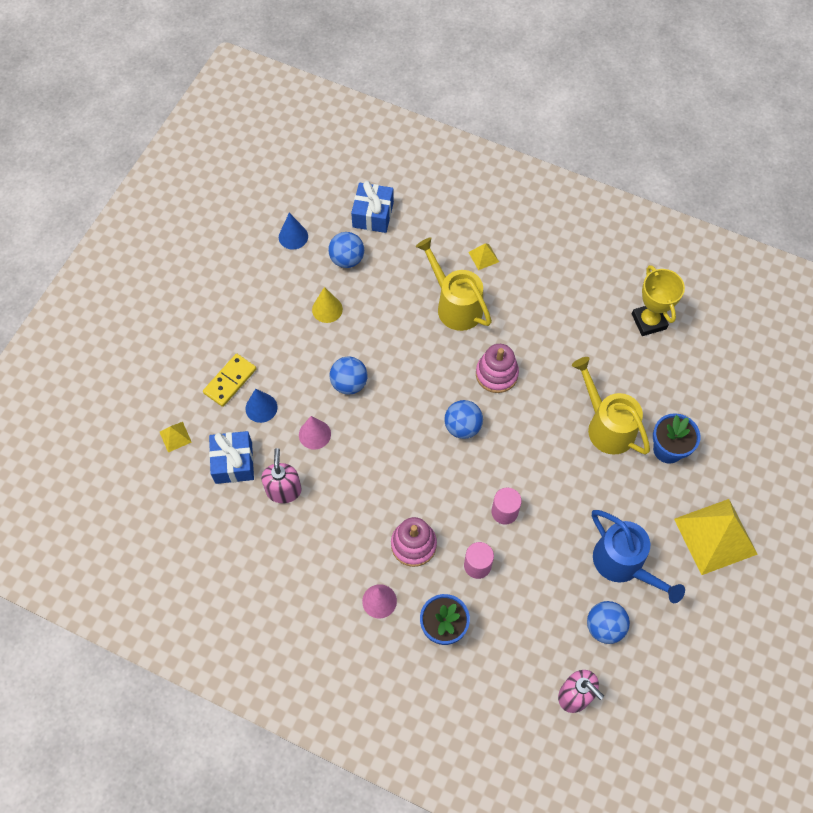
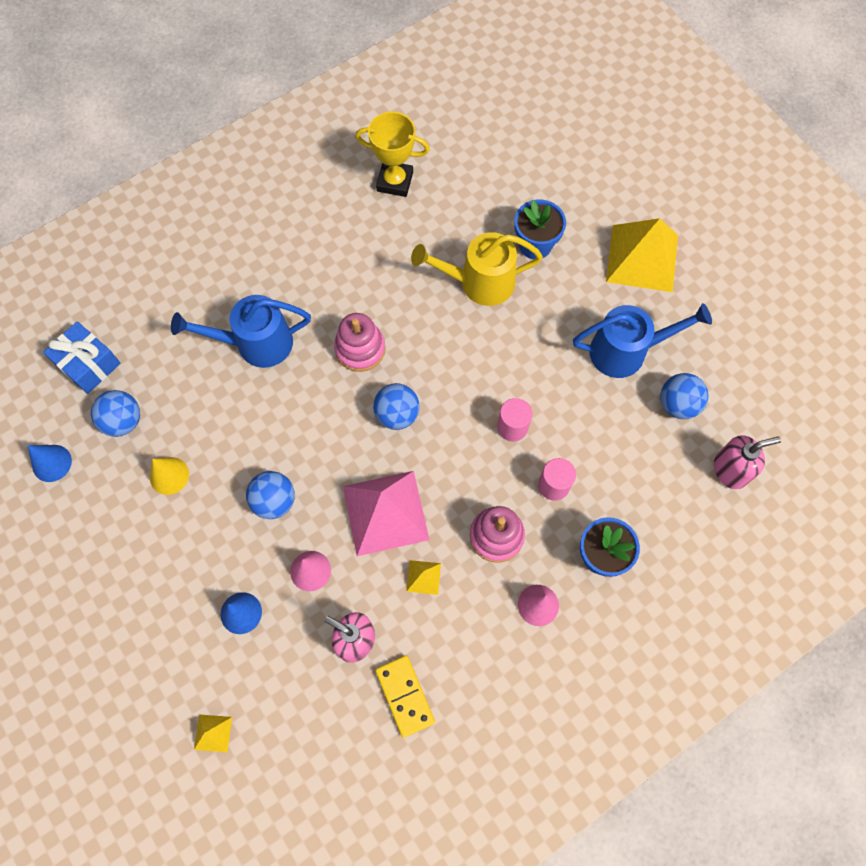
camera: 60 degrees left, 5 degrees up
(230, 381) = (184, 631): yellow domino -> yellow domino (404, 696)
(233, 462) = (288, 680): blue gift -> none
(385, 459) = (385, 512): none -> pink pyramid
(455, 305) = (255, 344): yellow watering can -> blue watering can
(483, 257) = (220, 285): yellow pyramid -> yellow pyramid (423, 577)

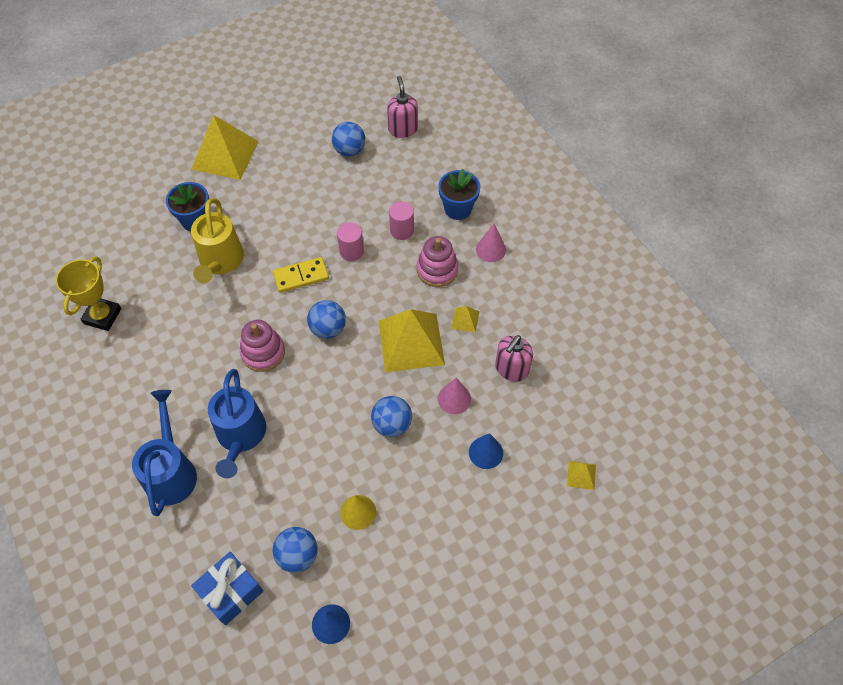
camera: 85 degrees left, 10 degrees down
(385, 512) = (411, 342): pink pyramid -> yellow pyramid
(404, 696) = (554, 338): yellow domino -> yellow domino (301, 276)
(626, 351) = (301, 174): blue watering can -> blue watering can (171, 471)

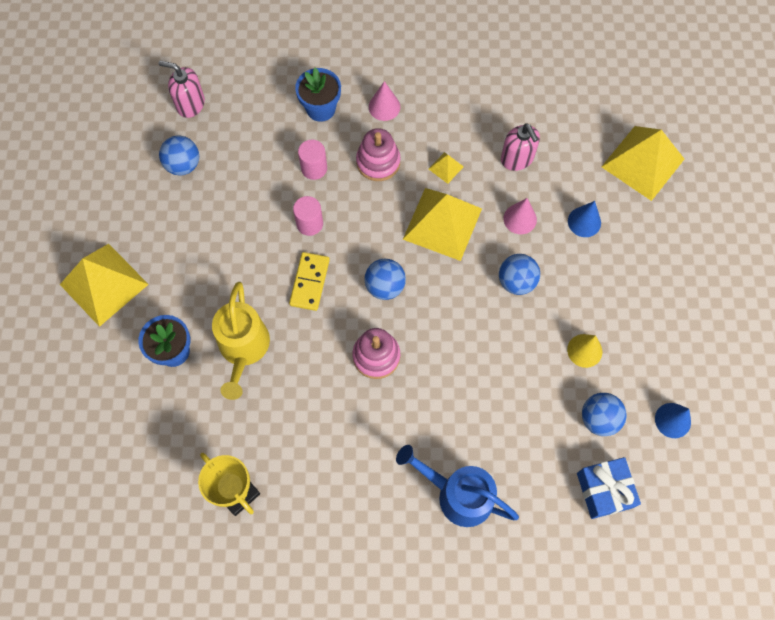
camera: 60 degrees left, 10 degrees up
(220, 262) = (243, 349): yellow watering can -> yellow watering can turned 60 degrees clockwise
(240, 436) = (456, 416): blue watering can -> none
(581, 475) = (643, 162): yellow pyramid -> yellow pyramid, size x2.37

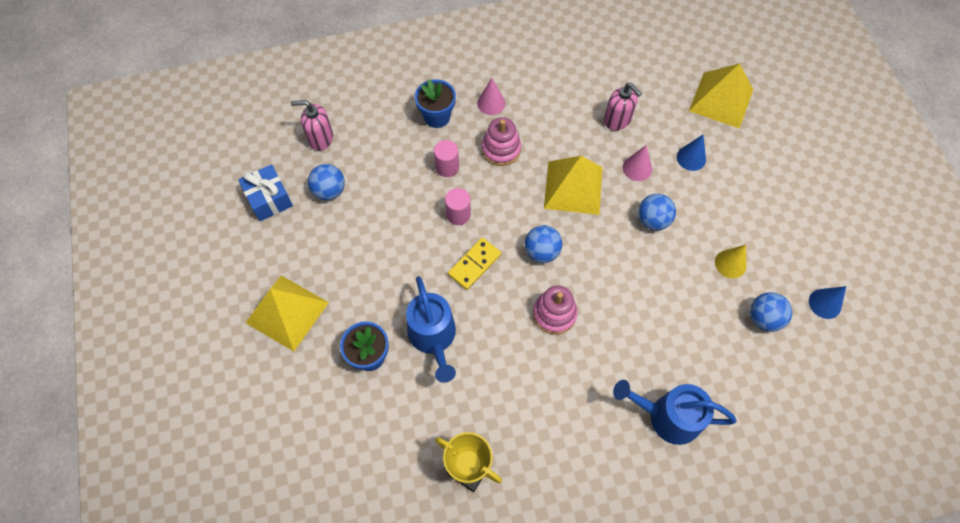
camera: 15 degrees left, 5 degrees down
(243, 349) = (433, 338): yellow watering can -> blue watering can
(310, 282) = (474, 264): yellow domino -> yellow domino turned 45 degrees clockwise
(446, 168) = (560, 141): yellow pyramid -> none
(604, 490) = (790, 379): blue gift -> blue gift (269, 199)

